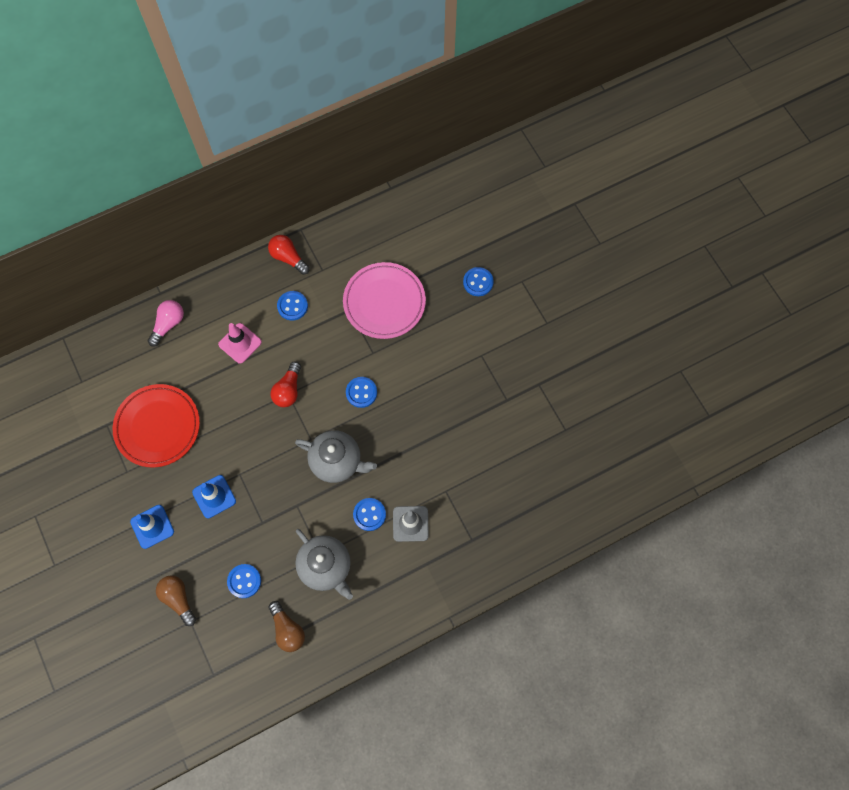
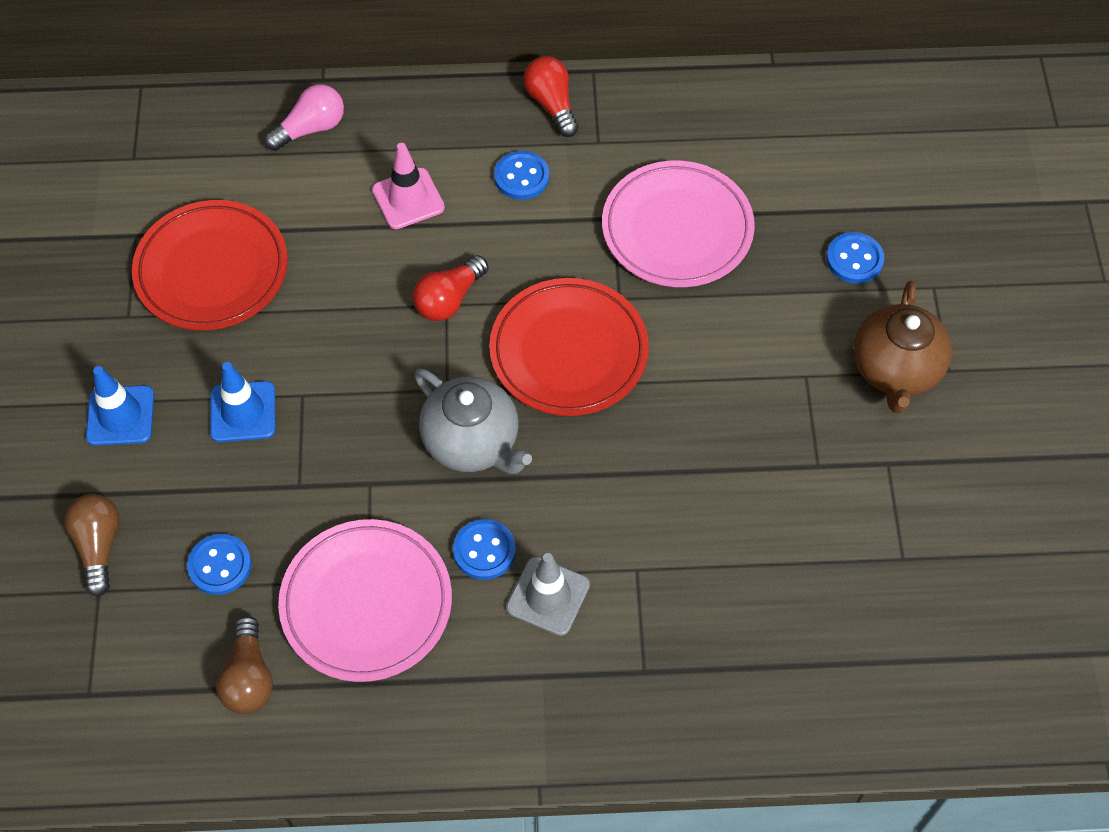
camera: 25 degrees right, 10 degrees down
(326, 567) = (366, 603): grey teapot -> pink plate
(361, 392) = (568, 351): blue button -> red plate
(522, 334) = (895, 370): none -> brown teapot

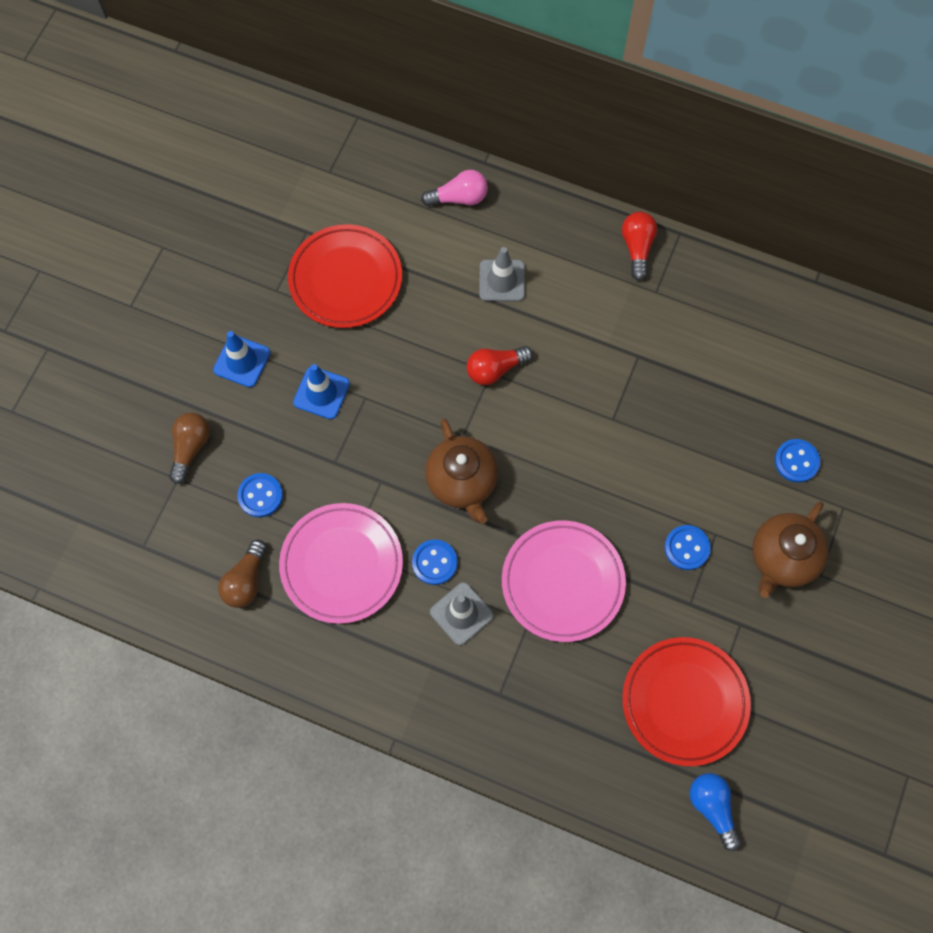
camera: 25 degrees right, 10 degrees up
(408, 199) = (502, 280): pink traffic cone -> grey traffic cone
(472, 442) = (462, 482): grey teapot -> brown teapot
(521, 177) = (588, 297): blue button -> blue button (686, 548)
(568, 351) = (558, 444): red plate -> red plate (684, 702)
(677, 229) = (679, 384): pink plate -> pink plate (562, 582)
(968, 687) = (712, 807): none -> blue light bulb

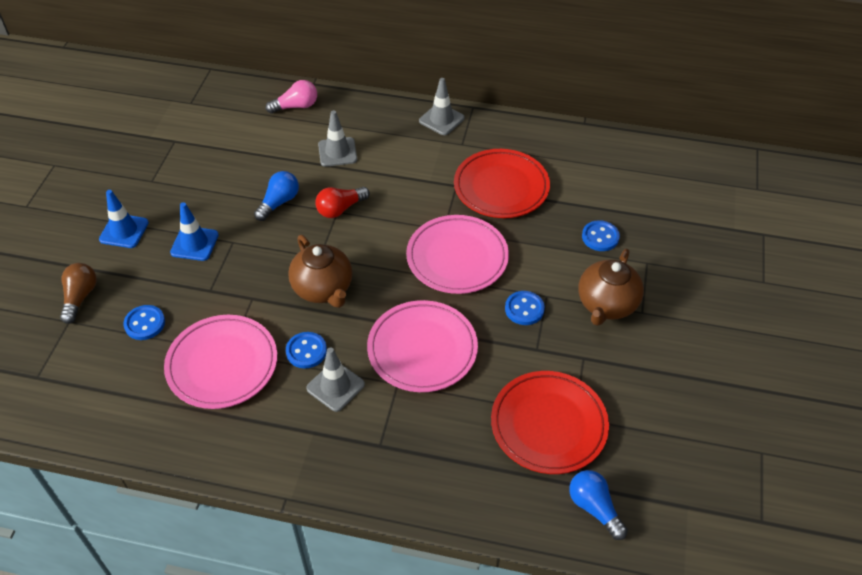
camera: 10 degrees left, 20 degrees down
(246, 581) = (134, 390): brown light bulb -> none
(345, 279) = (209, 167): red plate -> red plate (501, 187)
(424, 347) = (279, 202): none -> blue light bulb
(622, 464) = (457, 258): none -> pink plate
(637, 248) = (441, 119): red light bulb -> grey traffic cone

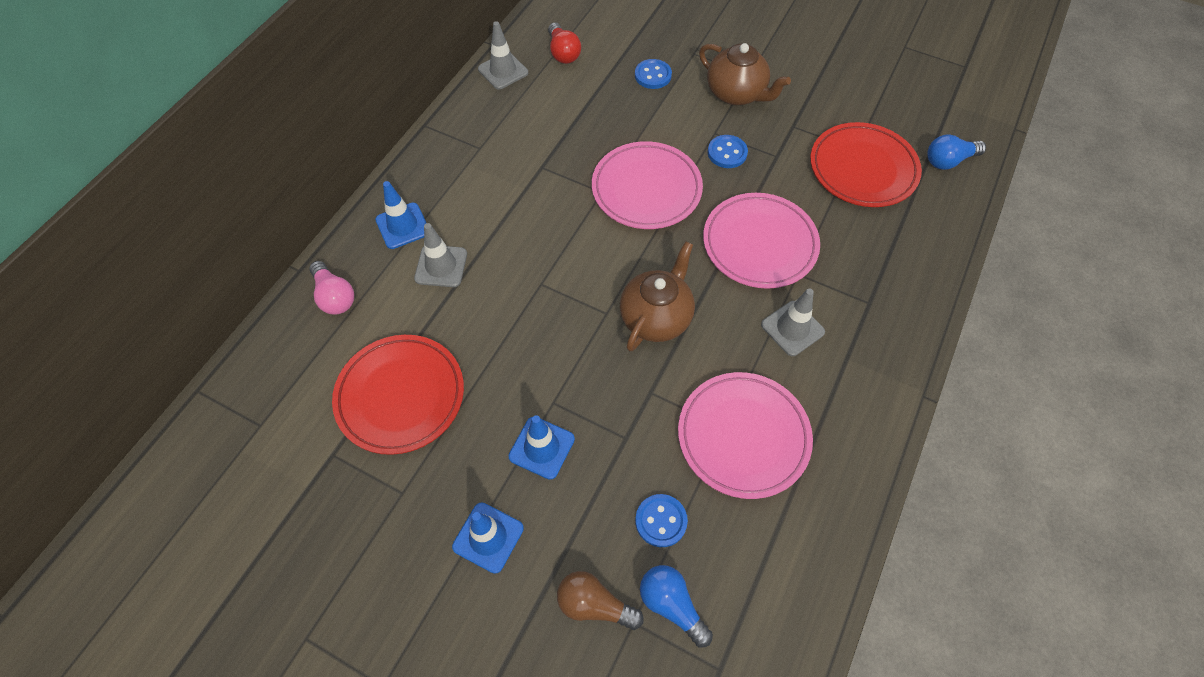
camera: 75 degrees left, 10 degrees up
(279, 202) = (503, 341): blue light bulb -> blue light bulb (671, 605)
(296, 106) = (335, 296): pink light bulb -> pink light bulb turned 150 degrees clockwise
(306, 351) = (740, 348): blue button -> none
(323, 289) = (656, 317): brown teapot -> brown teapot turned 45 degrees counterclockwise
(340, 209) = (538, 280): red light bulb -> red light bulb (563, 53)
(368, 122) = (402, 226): none -> blue traffic cone
(441, 119) = (431, 156): grey traffic cone -> grey traffic cone (503, 71)
(501, 187) = (559, 131): red plate -> red plate (400, 396)

